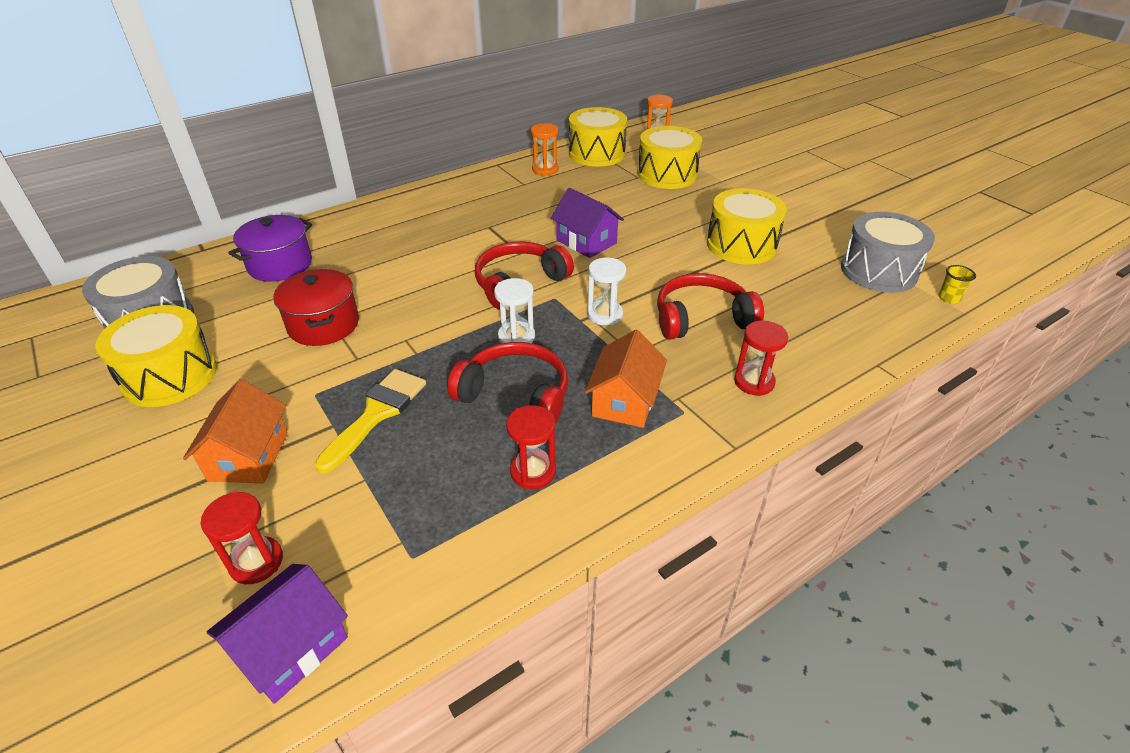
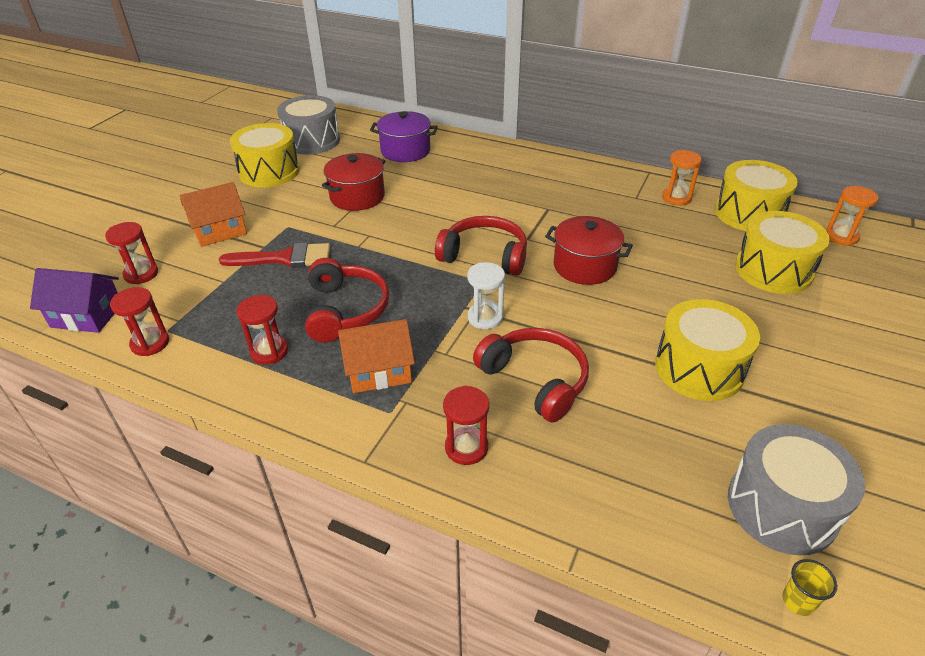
camera: 60 degrees right, 0 degrees up
(376, 414) = (285, 258): yellow brush -> red brush
(423, 581) = (150, 343): none -> red hourglass
(516, 337) = (414, 283): white hourglass -> none
(586, 242) = (584, 266): purple house -> red pot

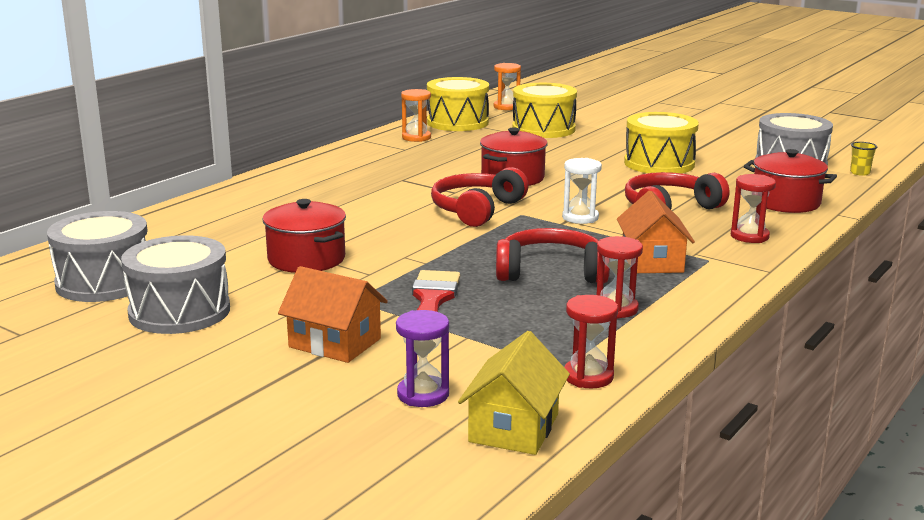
camera: 80 degrees left, 20 degrees down
(87, 315) = (514, 428): purple house -> yellow house
(141, 274) = (423, 394): red hourglass -> purple hourglass
(219, 231) = (335, 343): orange house -> orange house turned 45 degrees counterclockwise
(269, 172) = (179, 311): yellow drum -> grey drum
(405, 151) = (204, 229): purple pot -> none
(603, 490) = (785, 202): none -> red pot

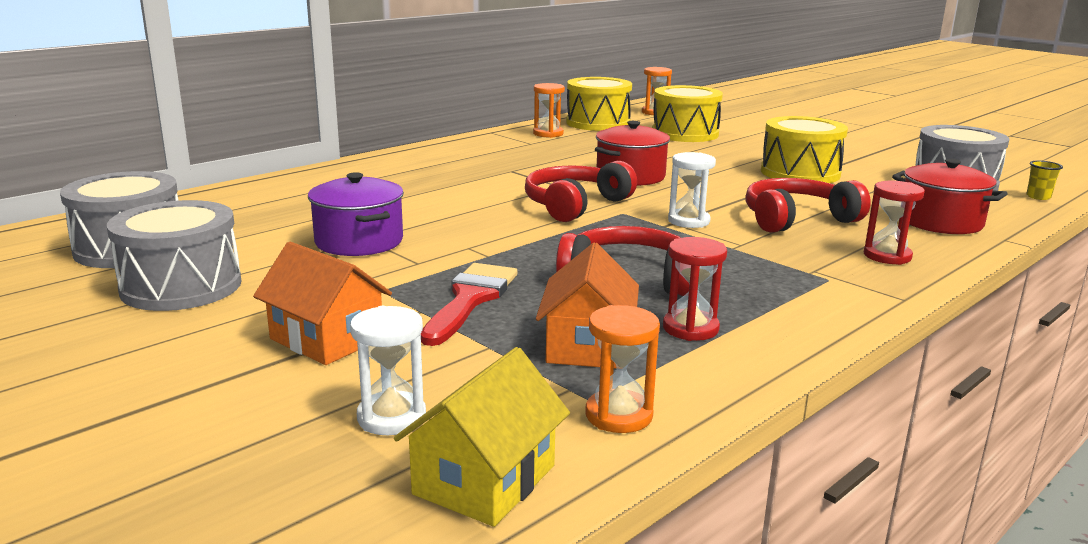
camera: 10 degrees right, 0 degrees up
(306, 259) = (359, 242): red pot -> purple pot
(423, 394) = (391, 417): purple hourglass -> white hourglass
(588, 376) = (618, 415): red hourglass -> orange hourglass
(652, 261) = (756, 275): orange house -> orange house (587, 345)

